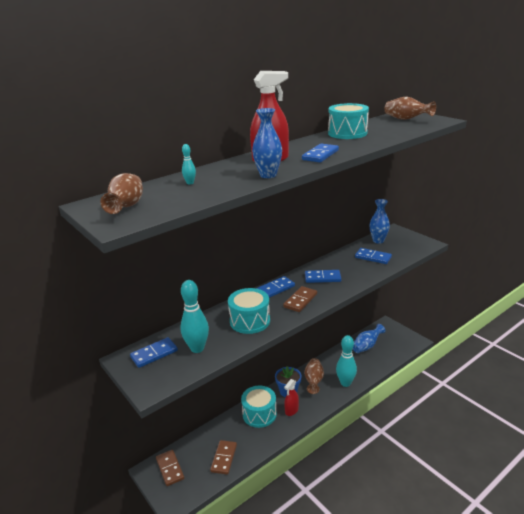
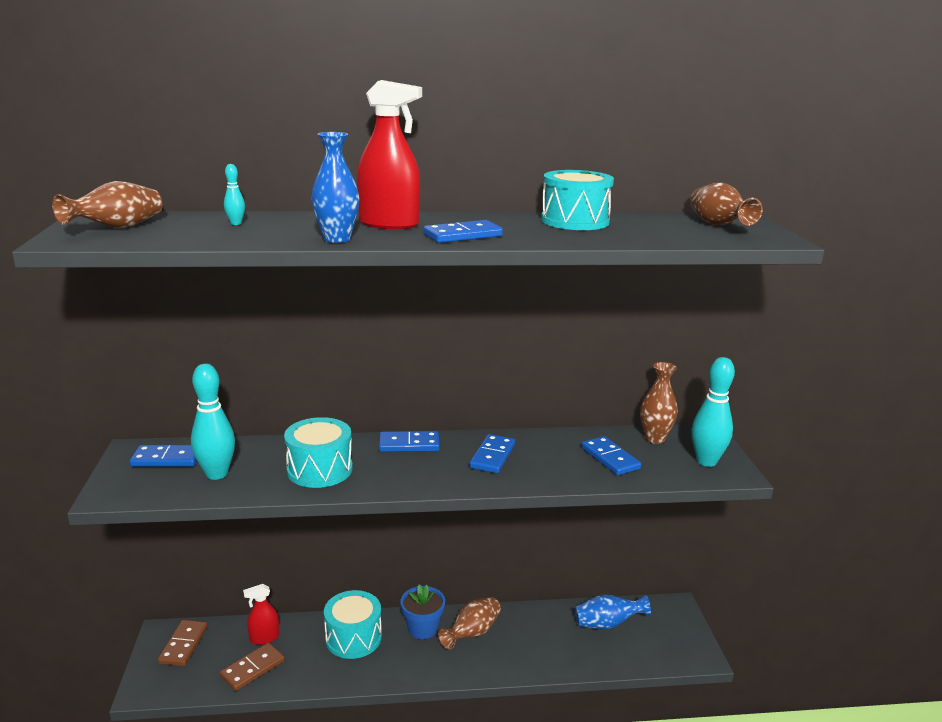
camera: 30 degrees right, 5 degrees down
(291, 410) = (399, 656): red spray bottle -> red spray bottle (264, 638)
(300, 300) = (418, 472): brown domino -> none
(322, 278) = (492, 456): blue domino -> blue domino turned 75 degrees clockwise
(345, 383) = (515, 660): turquoise bowling pin -> turquoise bowling pin (706, 461)
(378, 241) = (654, 438): blue vase -> brown vase

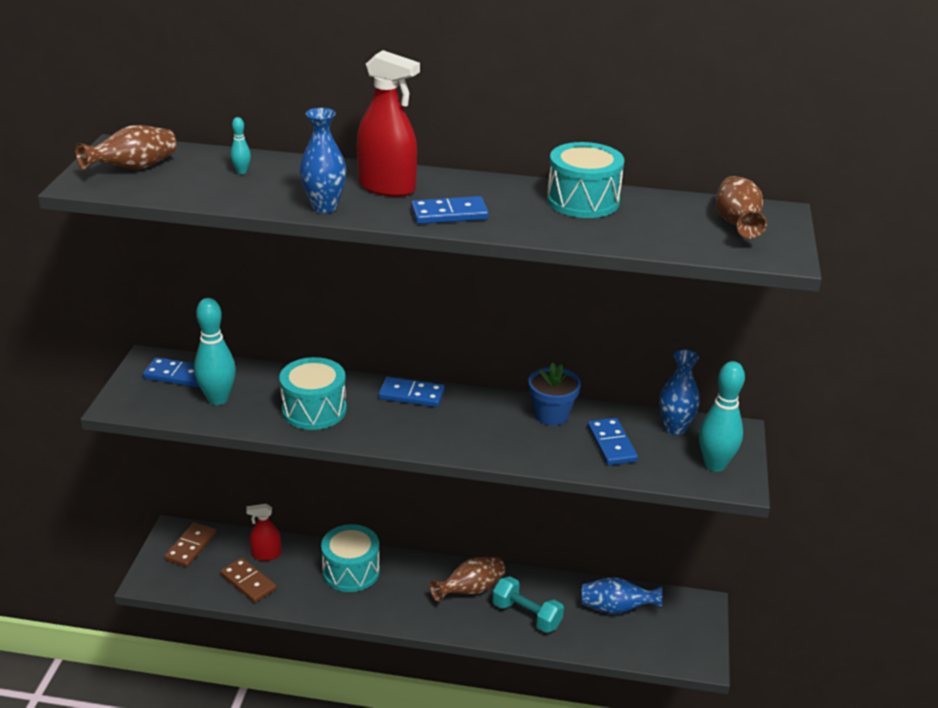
camera: 15 degrees right, 10 degrees up
(253, 669) = (248, 582): brown domino -> brown domino turned 75 degrees clockwise
(422, 628) = (422, 575): blue flower pot -> blue flower pot (551, 415)
(492, 456) = (489, 422): blue domino -> none
(532, 646) = (526, 615): none -> turquoise dumbbell
(654, 438) = (674, 428): brown vase -> blue vase

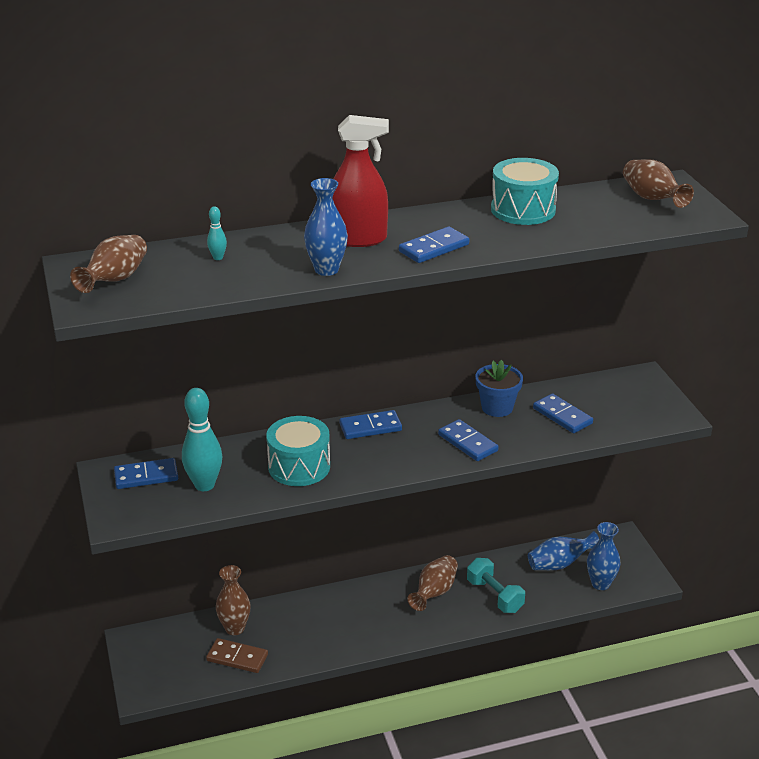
camera: 25 degrees left, 0 degrees up
(191, 546) = (158, 647): brown domino -> none
(266, 555) = (235, 628): red spray bottle -> brown vase
(351, 571) = (322, 614): turquoise drum -> none
(491, 439) = (467, 443): none -> blue domino
(526, 615) = (494, 596): turquoise dumbbell -> turquoise dumbbell turned 45 degrees clockwise
(674, 428) = (598, 388): blue vase -> blue vase (600, 584)
(715, 465) = (650, 407): turquoise bowling pin -> none

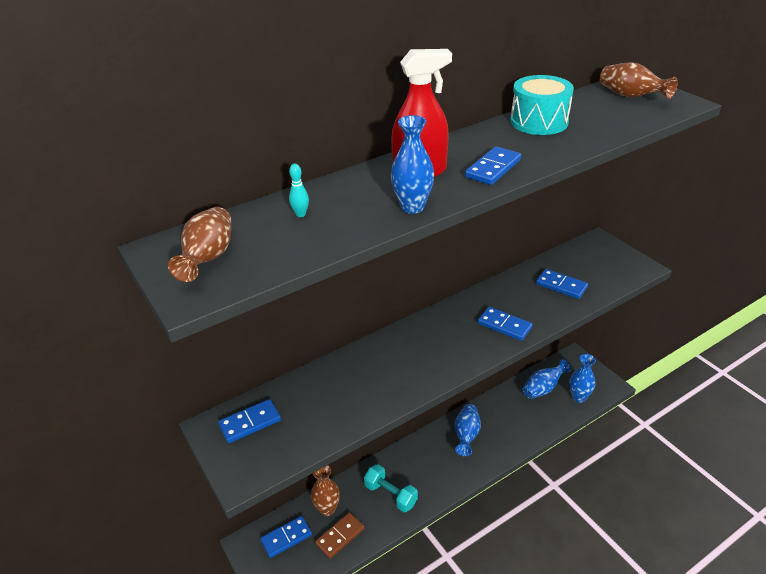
camera: 15 degrees left, 5 degrees up
(204, 485) = (307, 419): turquoise bowling pin -> none
(237, 658) = (340, 536): brown domino -> brown domino turned 45 degrees counterclockwise
(299, 466) = (380, 380): turquoise drum -> none
(370, 427) = (420, 329): blue domino -> blue domino (286, 538)
(434, 592) = (466, 435): brown vase -> blue vase
(494, 596) = (511, 427): turquoise dumbbell -> turquoise dumbbell (390, 495)
(497, 407) = (509, 289): blue flower pot -> none

